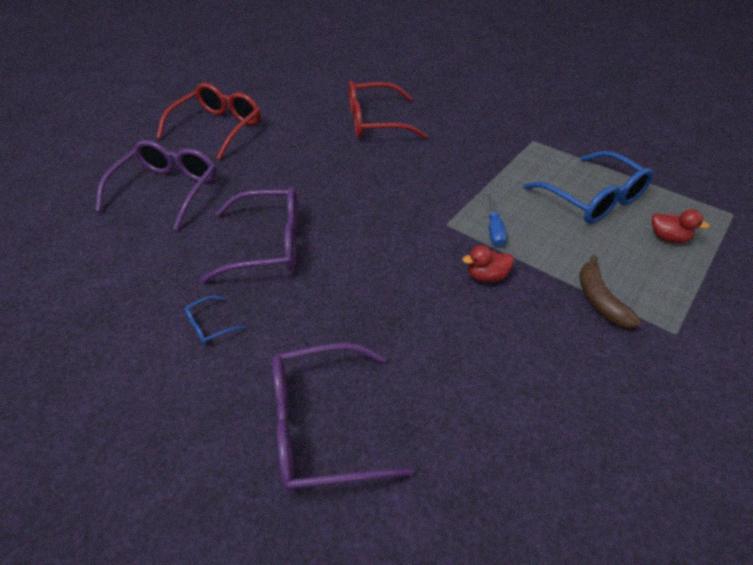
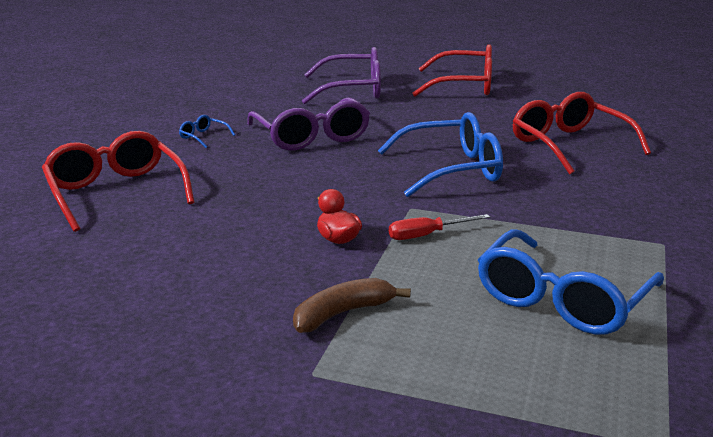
camera: 70 degrees right, 20 degrees down
(323, 426) = (116, 193): purple glasses -> red glasses
(388, 186) = (450, 169): none -> blue glasses
(494, 228) = (427, 235): blue screwdriver -> red screwdriver
(668, 238) = (524, 369): red duck -> none

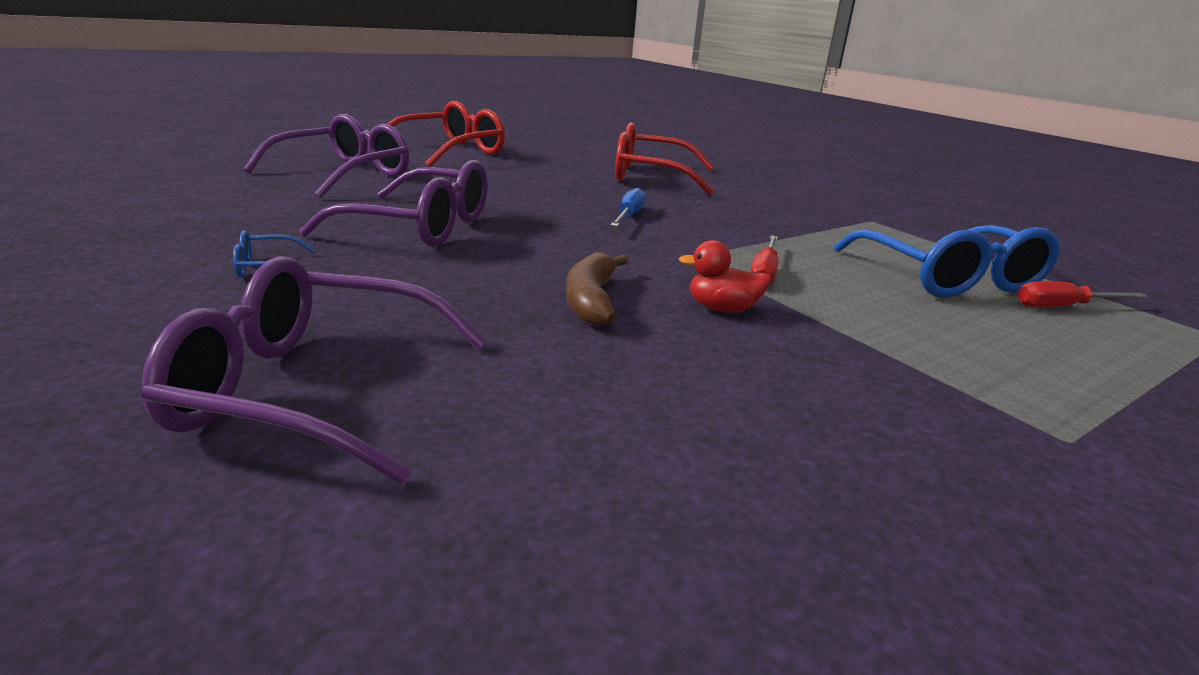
camera: 55 degrees left, 0 degrees up
(116, 193) = (314, 389): red glasses -> purple glasses
(343, 313) = (918, 371): brown banana -> brown banana (591, 300)
(450, 169) = (628, 216): blue glasses -> blue screwdriver
(590, 358) = (1063, 307): none -> red screwdriver

